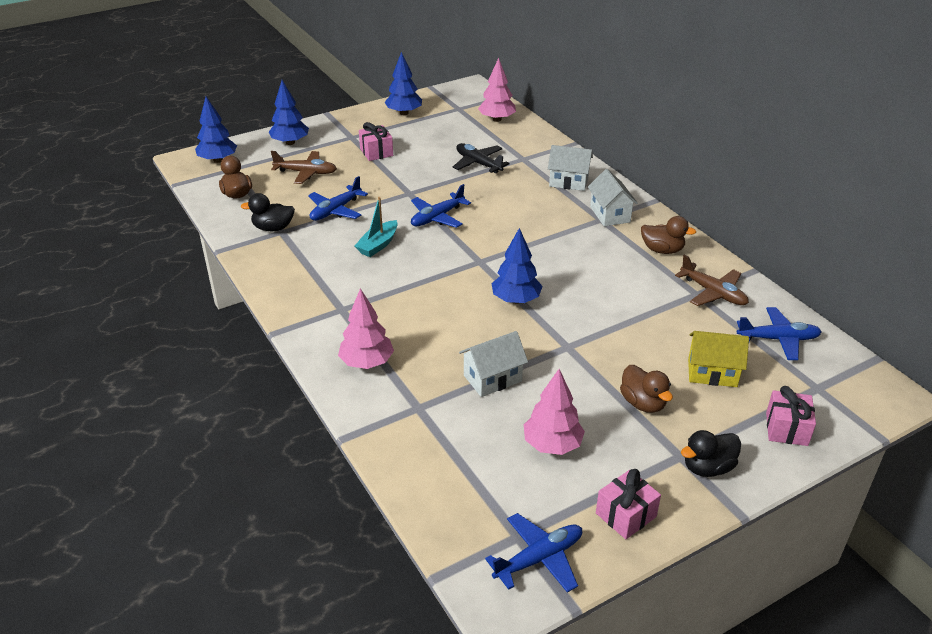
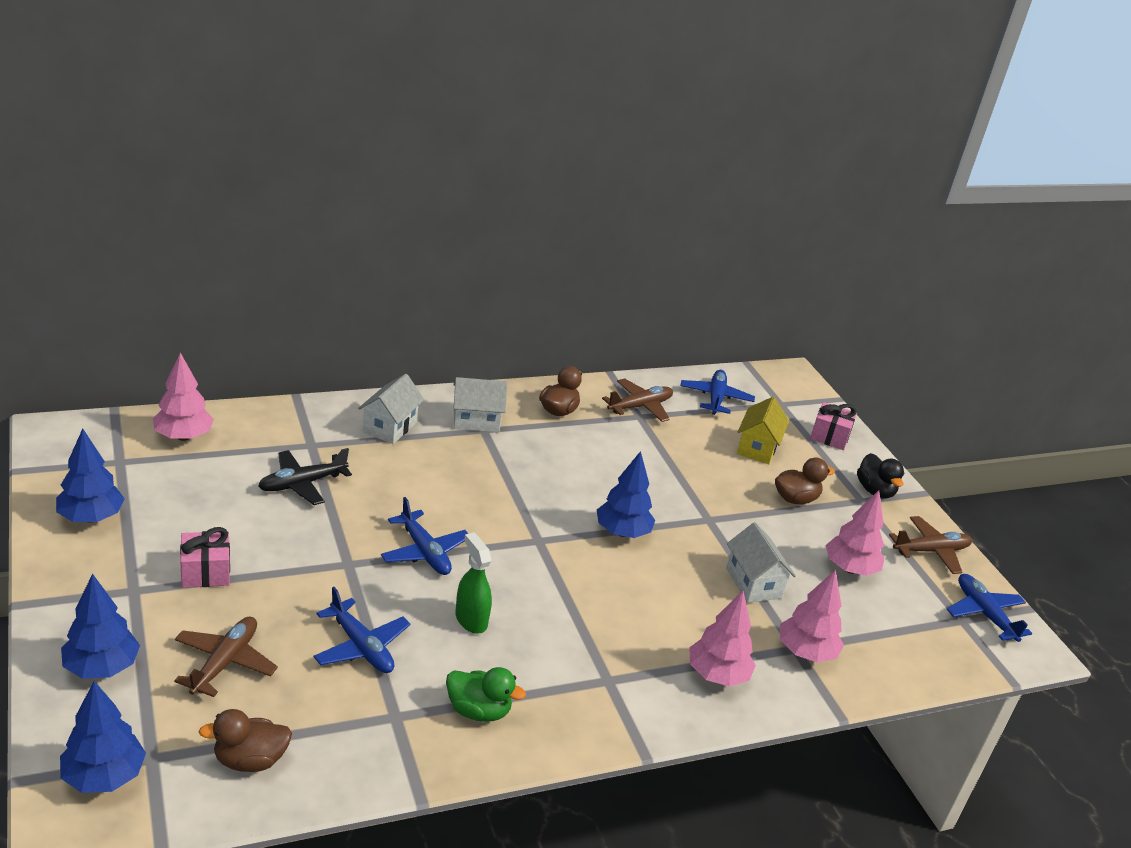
camera: 85 degrees left, 5 degrees down
(273, 228) = (381, 725): black duck -> none
(295, 260) = (478, 711): none -> green duck
(378, 245) = (471, 619): turquoise boat -> green spray bottle
(415, 414) = (805, 652): none -> pink tree
(626, 515) = (931, 551): pink gift -> brown plane

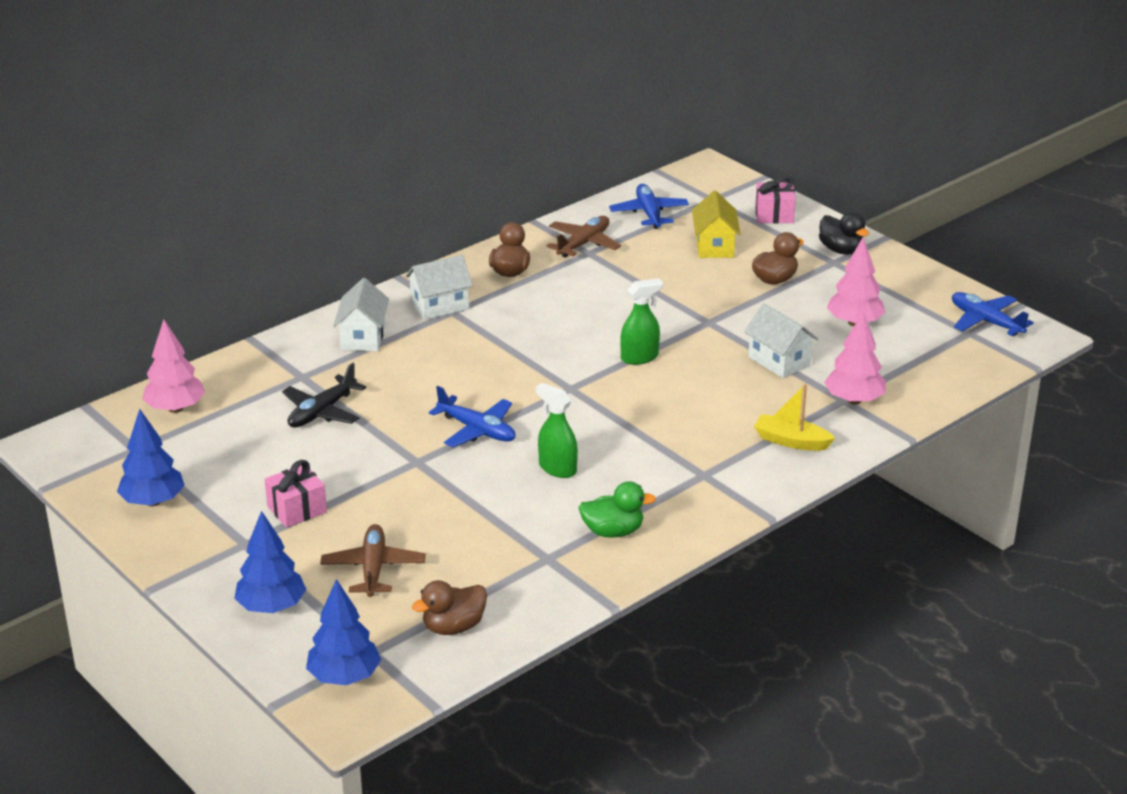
camera: 15 degrees left, 0 degrees up
(361, 647) = (479, 519): blue plane -> none
(622, 532) = (640, 357): blue tree -> green spray bottle
(717, 675) = (791, 441): pink tree -> yellow boat
(931, 551) = (916, 285): brown plane -> none

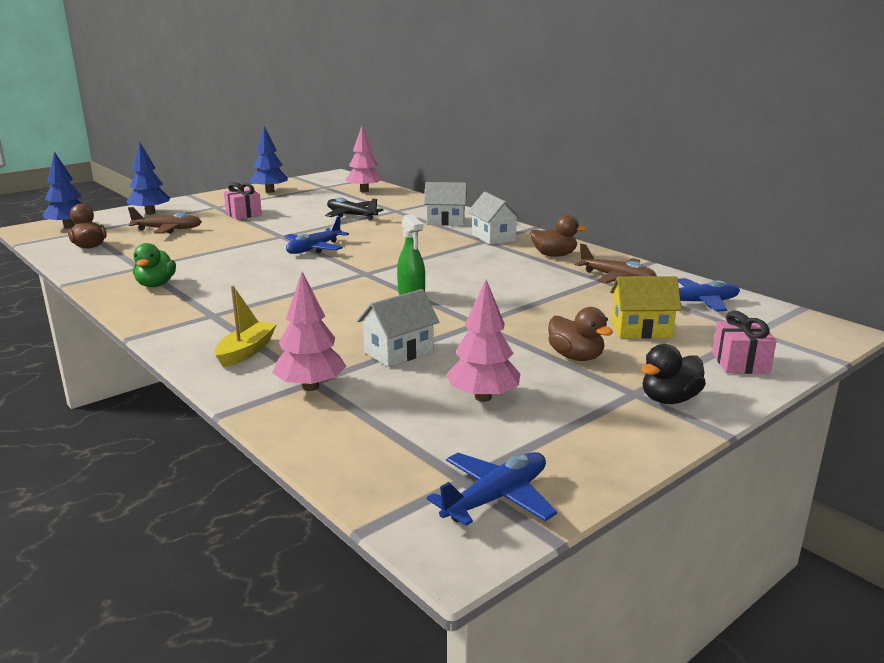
camera: 90 degrees right, 10 degrees down
(557, 468) = (251, 269): green spray bottle -> none

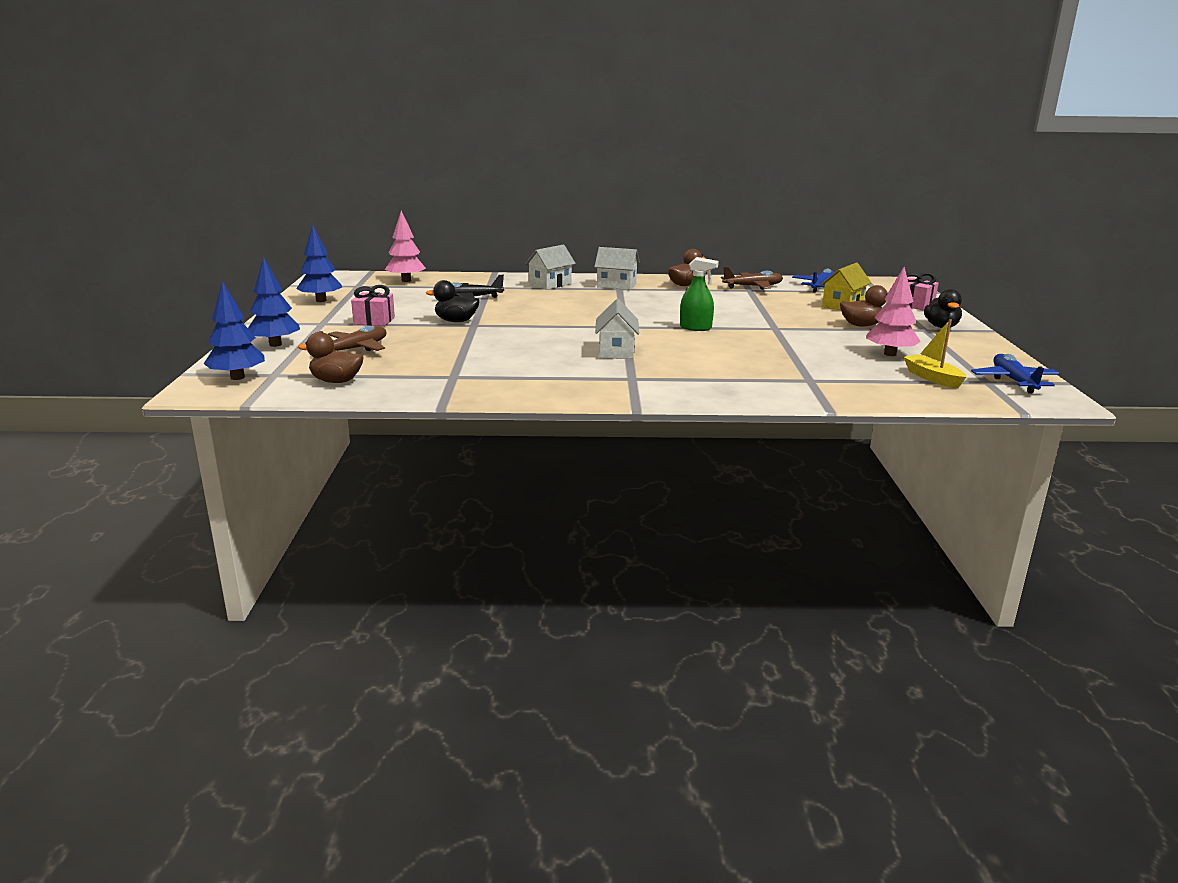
camera: 50 degrees left, 0 degrees up
(156, 285) = (517, 380): green duck -> none
(246, 352) = (728, 384): yellow boat -> yellow boat (932, 378)
(282, 230) = (456, 321): none -> black duck
(310, 387) = (818, 382): pink tree -> none
(314, 249) = (533, 324): blue plane -> none
(398, 352) = (793, 353): white house -> white house (616, 351)

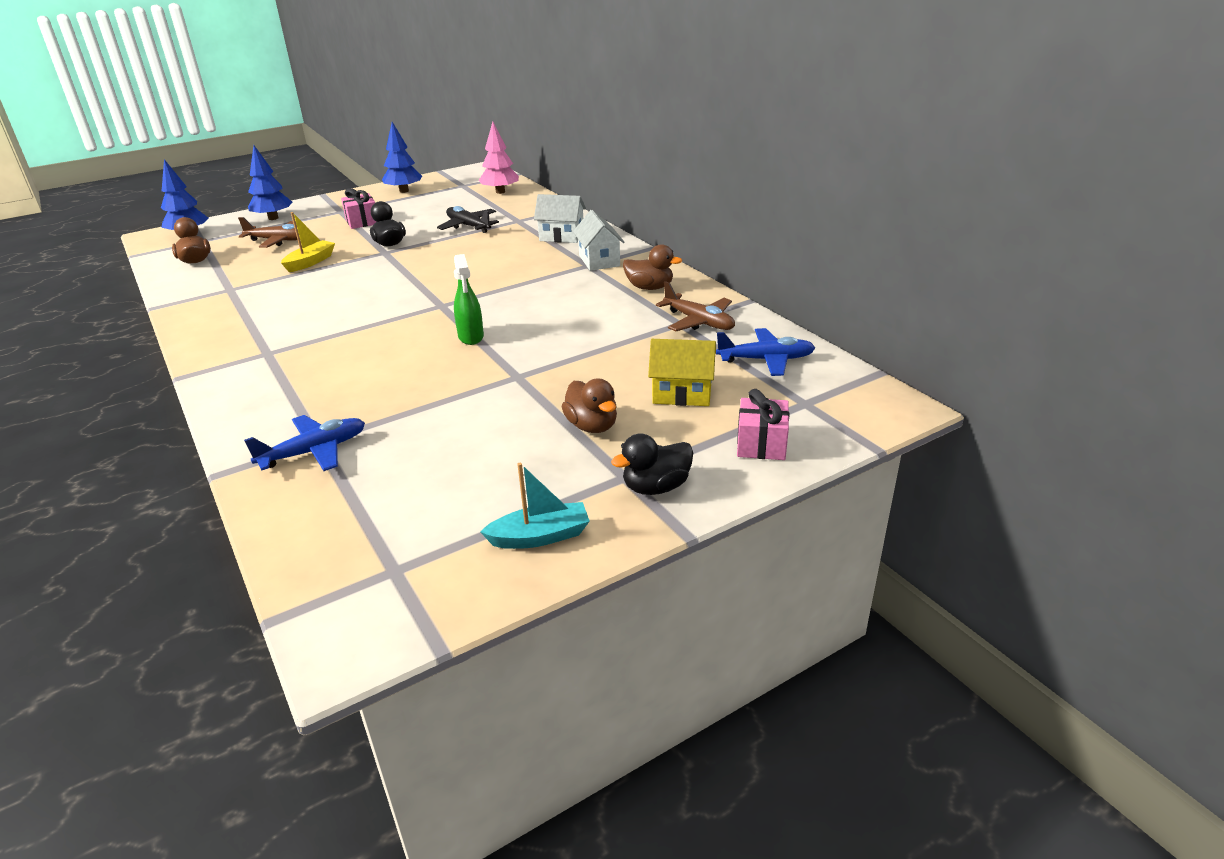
camera: 60 degrees right, 10 degrees up
(616, 351) = (349, 324): white house -> none
(890, 354) = (469, 471): pink tree -> none
(932, 378) = (381, 522): yellow boat -> yellow boat (310, 262)
(973, 352) = (540, 536): none -> turquoise boat
(1014, 381) = (413, 594): blue plane -> blue plane (314, 451)

